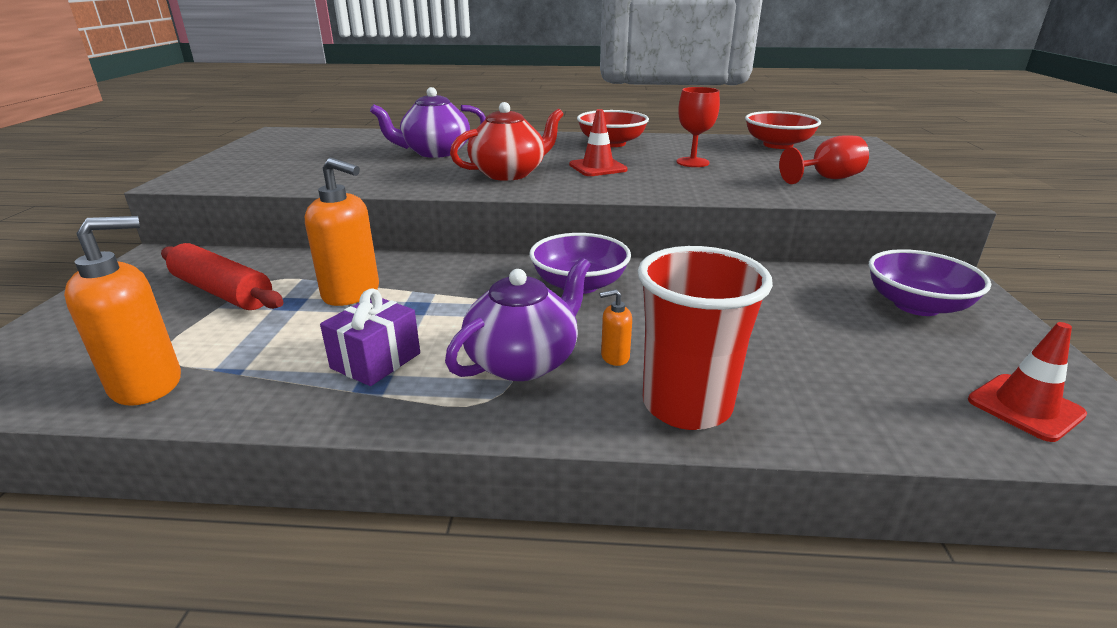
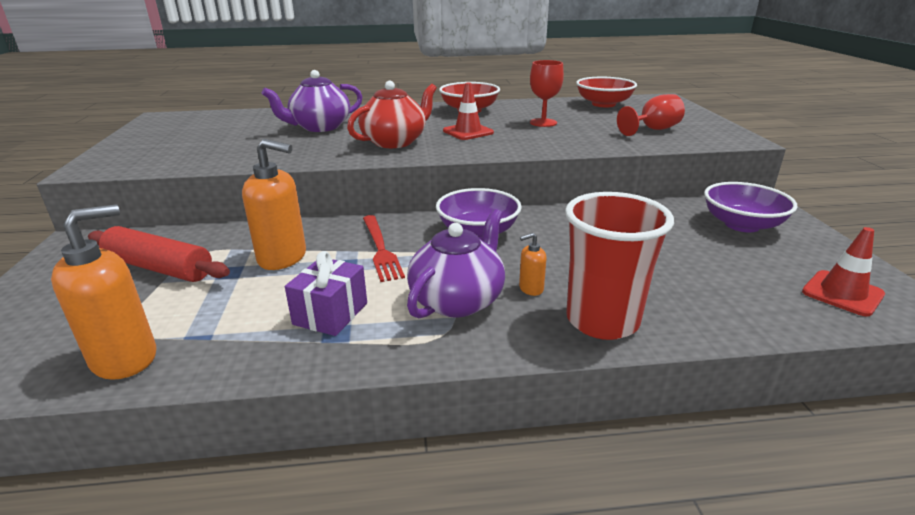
camera: 10 degrees left, 0 degrees up
(460, 294) = (380, 249): none -> red fork

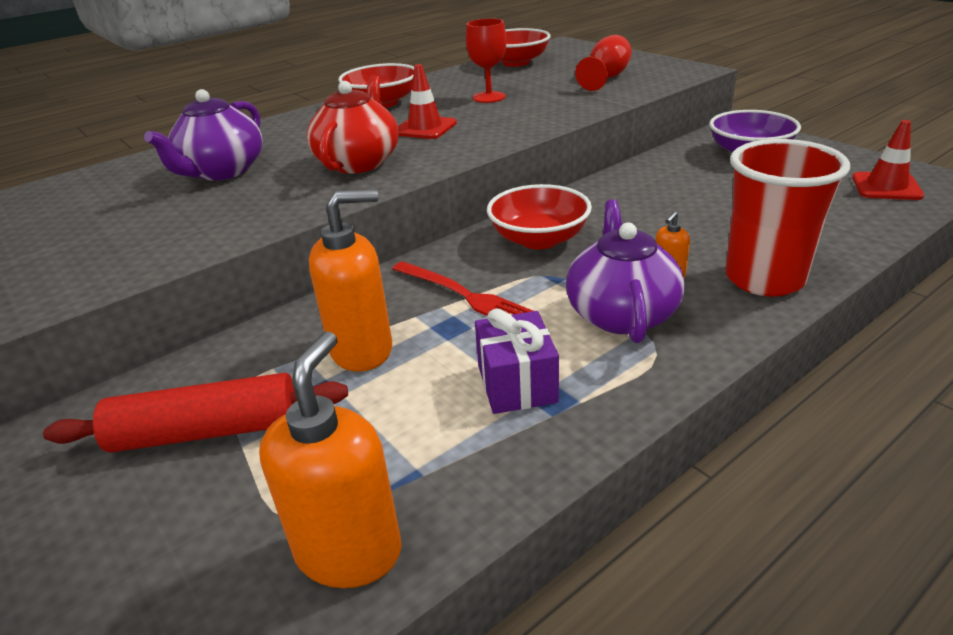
camera: 30 degrees left, 5 degrees up
(478, 232) = (539, 239): purple bowl -> red bowl

